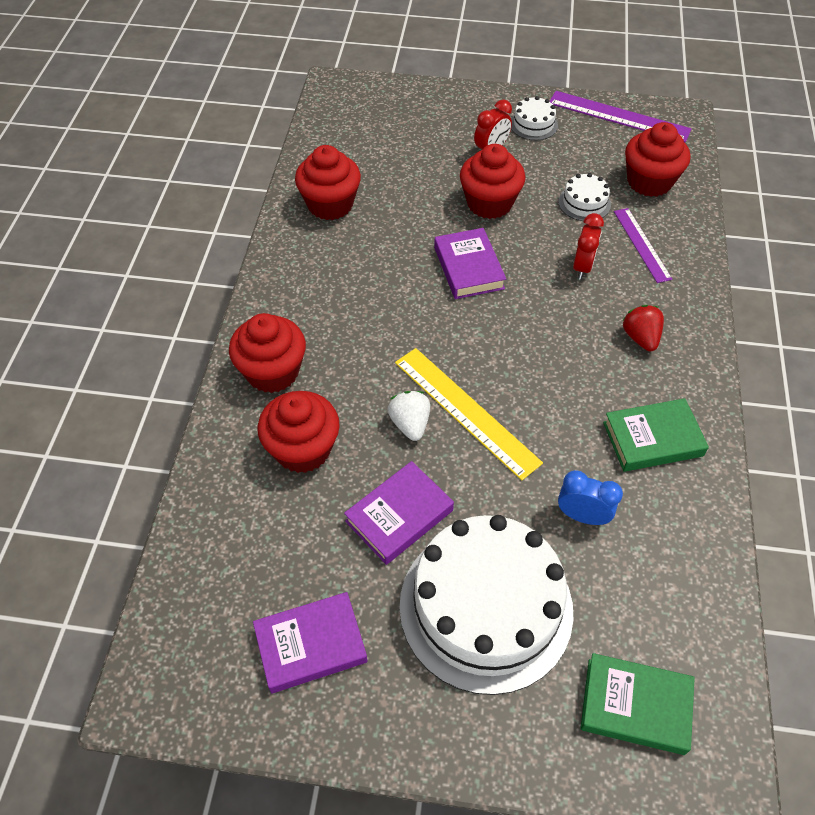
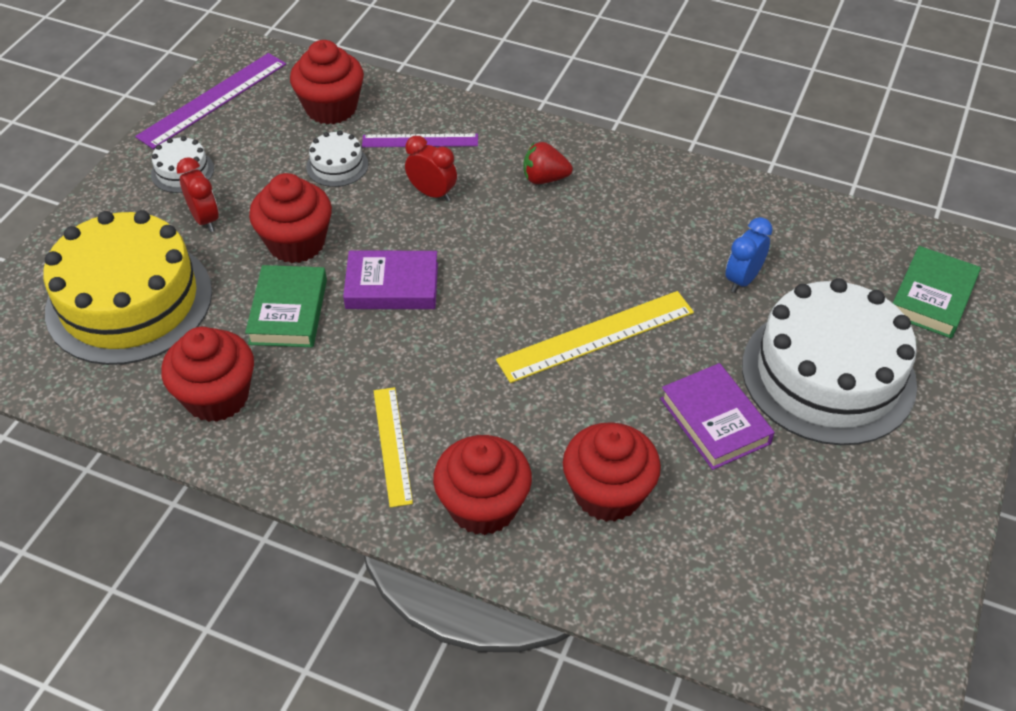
camera: 75 degrees left, 5 degrees down
(311, 645) = (853, 526): purple book -> none
(314, 306) = (392, 445): none -> yellow ruler
(398, 138) = (129, 301): none -> yellow cake
(410, 424) = (599, 387): white strawberry -> none
(652, 439) = (668, 207): green book -> green book (288, 311)

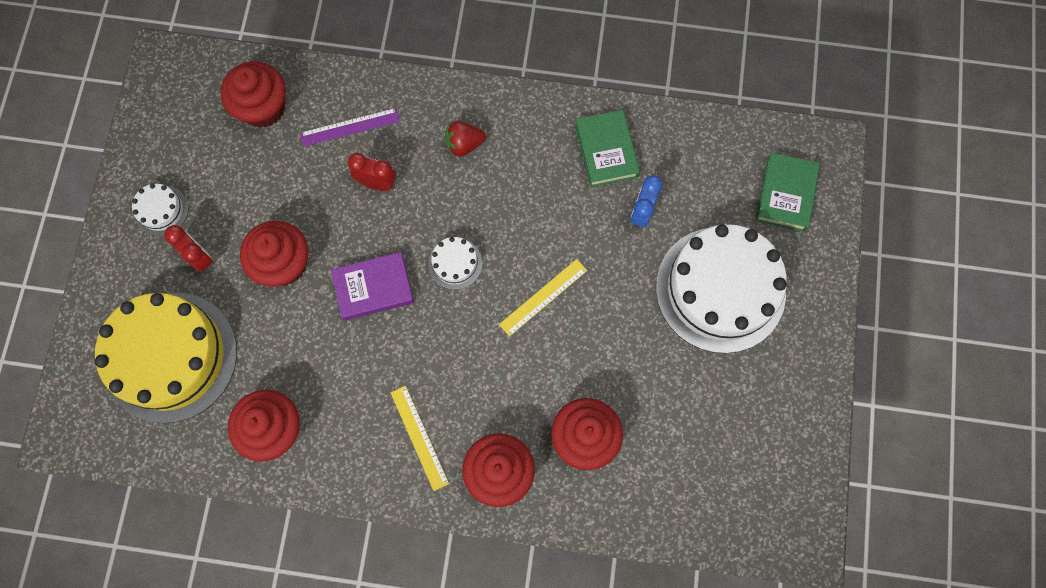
camera: 15 degrees left, 25 degrees up
(213, 100) = (157, 122): purple ruler -> none
(288, 311) = (300, 334): green book -> green book (606, 151)
(337, 165) = (289, 172): white cake -> white cake (455, 263)
(596, 336) = (543, 297): yellow ruler -> yellow ruler, size x0.64
(714, 421) = (646, 353): purple book -> none

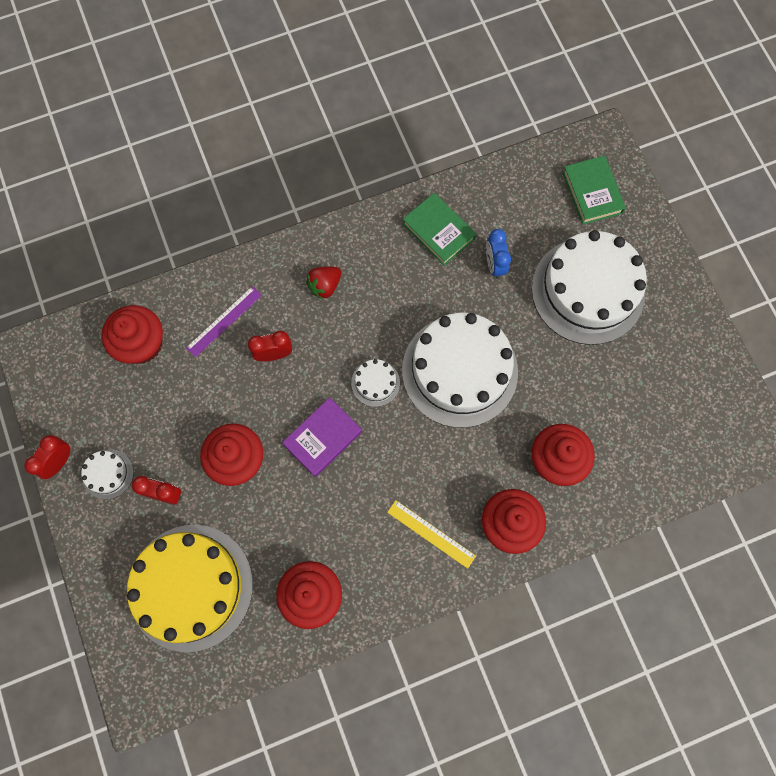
camera: 30 degrees left, 0 degrees up
(126, 175) = (59, 461): none -> red clock
(543, 297) = (459, 371): yellow ruler -> white cake

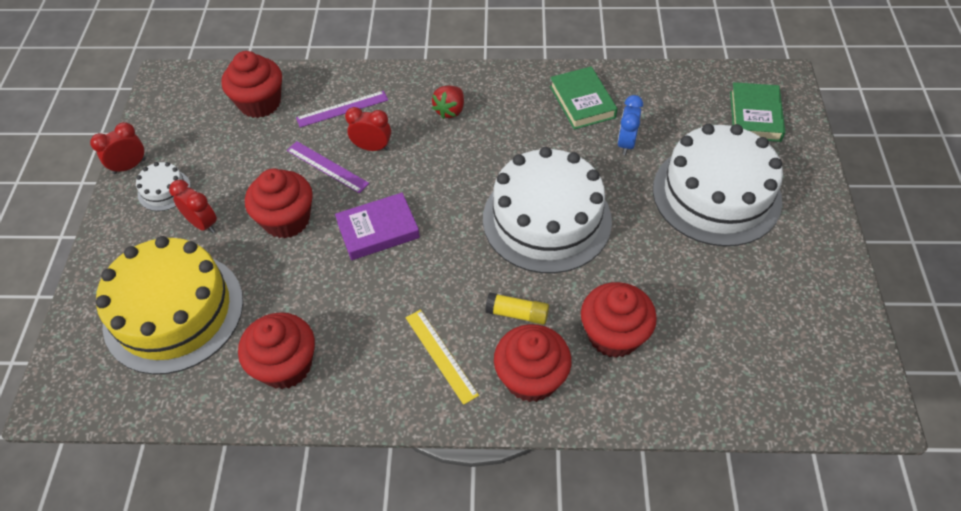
camera: 25 degrees right, 20 degrees down
(244, 390) = (327, 167): none -> purple ruler
(325, 286) = (450, 111): red strawberry -> red strawberry turned 45 degrees counterclockwise
(375, 383) = (456, 201): white cake -> none
(474, 471) = (517, 314): none -> yellow glue stick

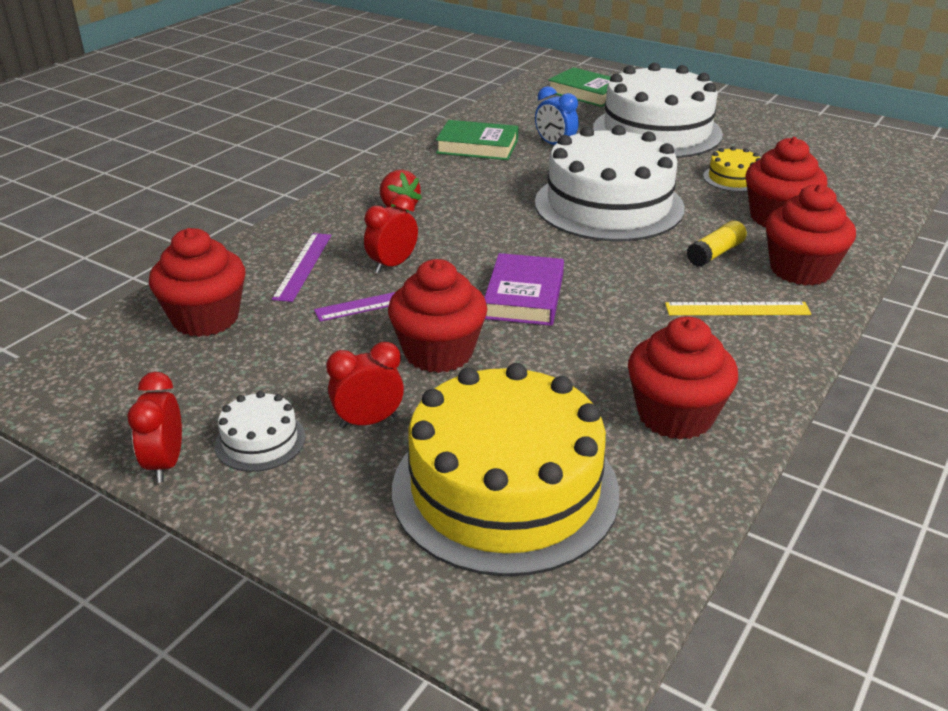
camera: 60 degrees left, 20 degrees down
(665, 280) = (733, 178): none -> yellow cake

